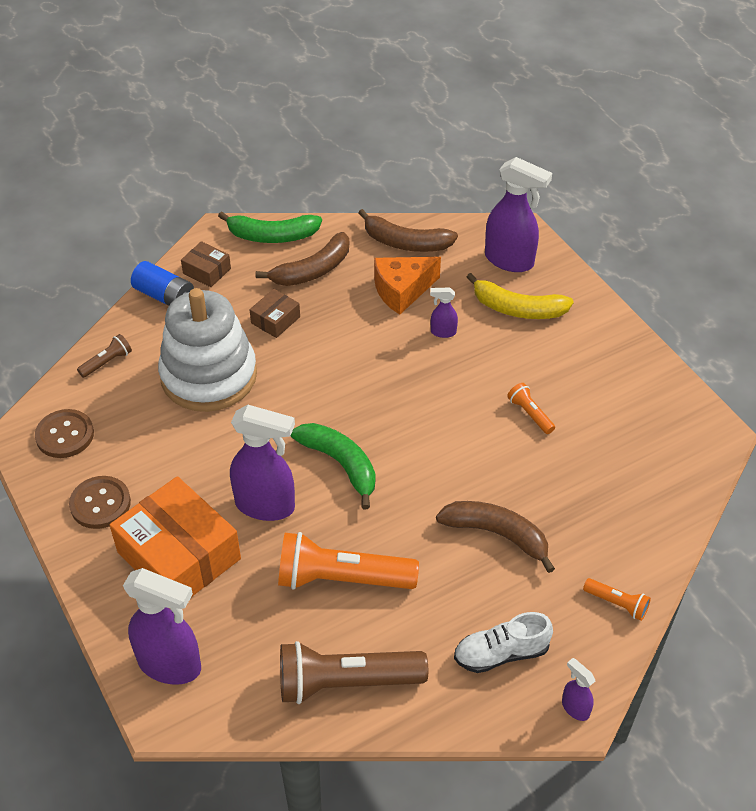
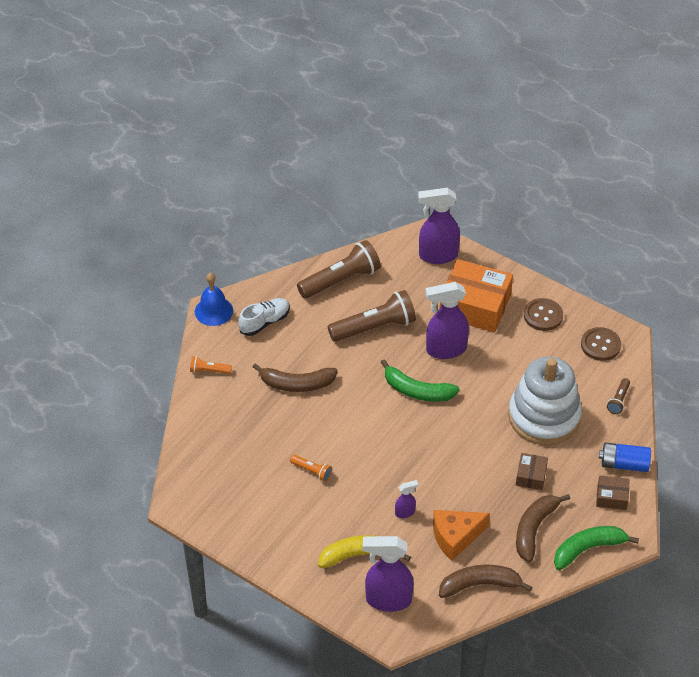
camera: 155 degrees right, 0 degrees up
(342, 578) = (374, 327): orange flashlight -> brown flashlight
(402, 291) = (455, 537): orange cheese -> orange cheese turned 150 degrees counterclockwise
(575, 708) = (213, 311): purple spray bottle -> blue bell

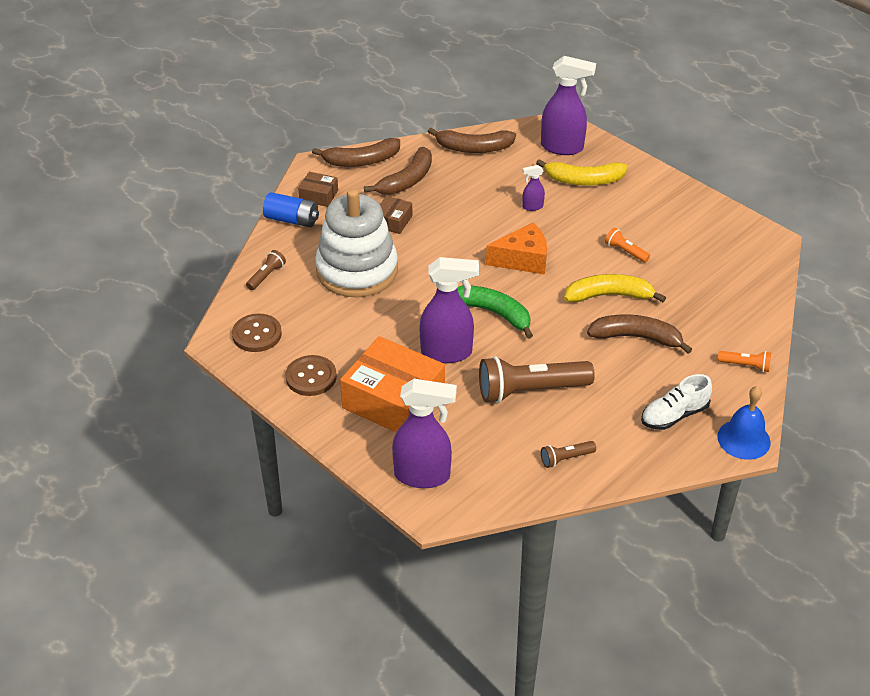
camera: 170 degrees left, 5 degrees down
(322, 421) = (609, 296): none -> yellow banana
(341, 280) = (566, 458): brown flashlight -> brown flashlight, size x0.47
(455, 537) = (486, 183): orange cheese -> orange cheese (523, 259)
(588, 549) = (361, 161): green banana -> brown banana

